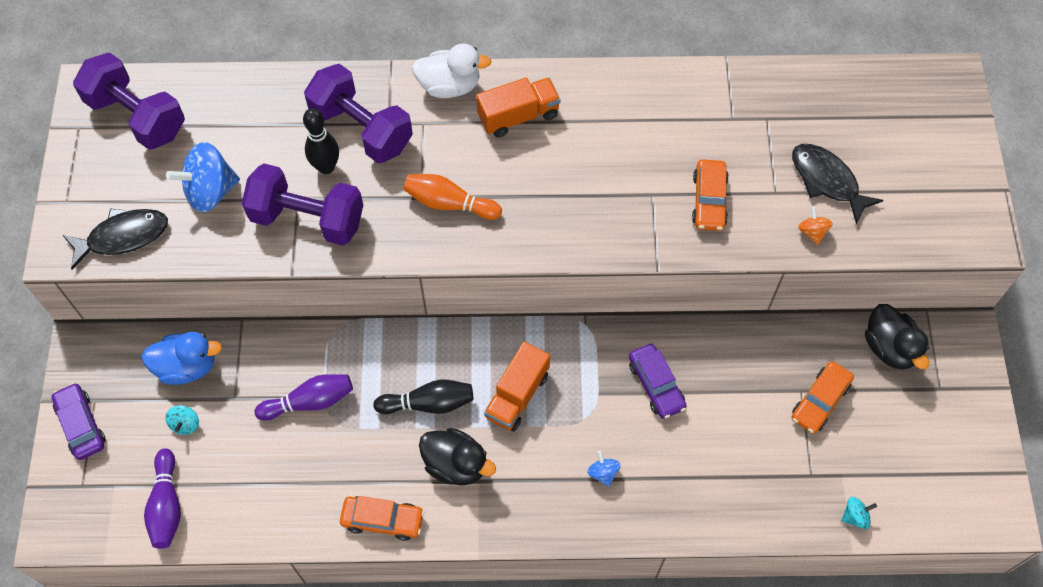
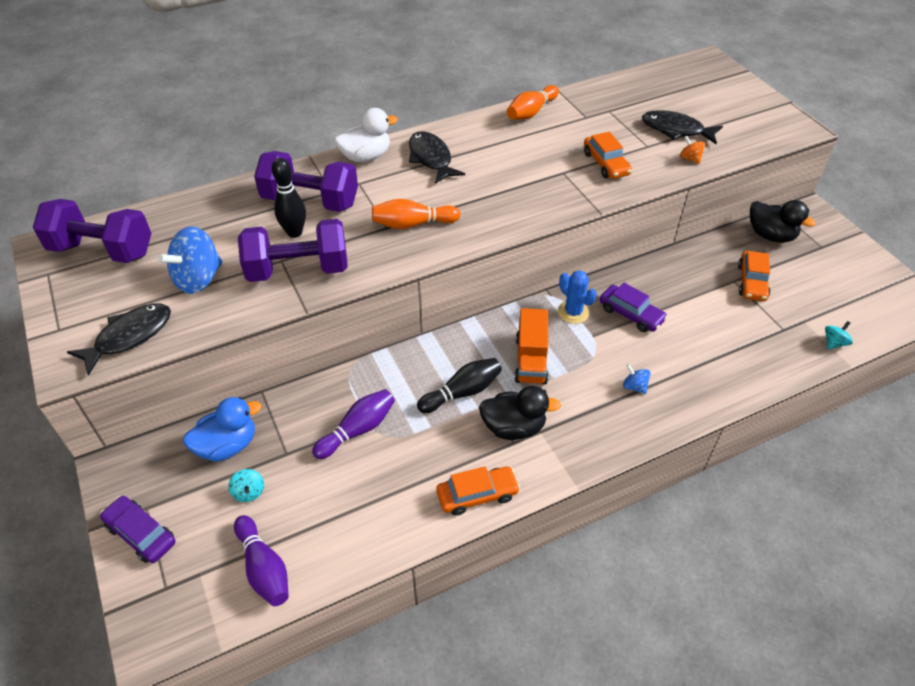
camera: 25 degrees left, 15 degrees down
(518, 116) = (431, 158): orange truck -> black fish
(595, 356) = (573, 312): none -> blue cactus
(672, 86) = (531, 112): none -> orange bowling pin

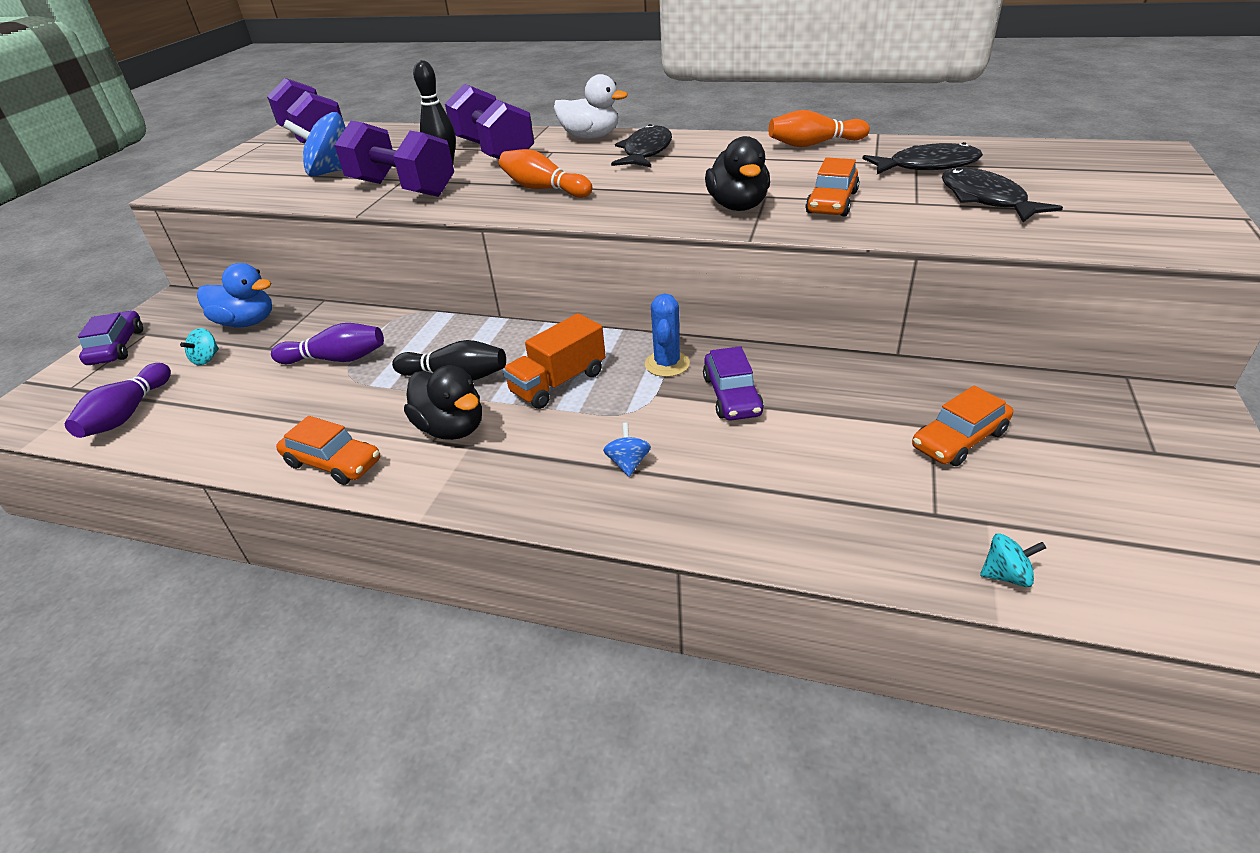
camera: 45 degrees right, 10 degrees down
(129, 337) = (235, 188): black fish -> black fish (927, 166)
(690, 159) = (961, 228): orange spinning top -> none
(770, 235) = (1070, 403): black duck -> black duck (738, 206)

